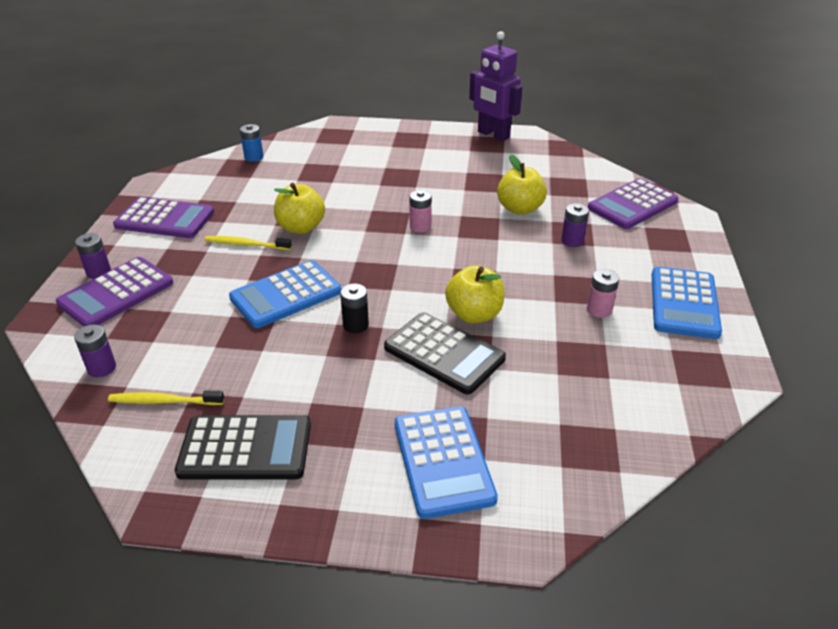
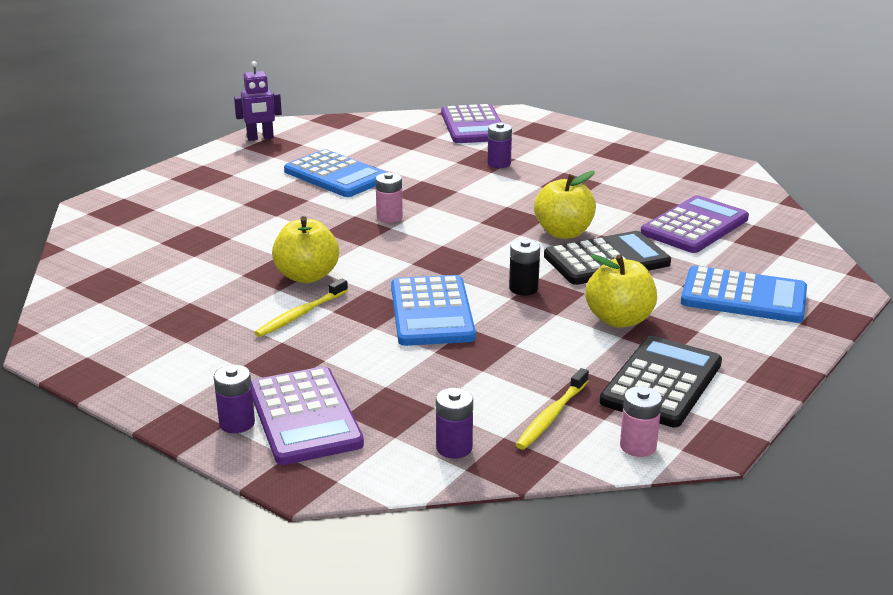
camera: 60 degrees left, 10 degrees down
(165, 219) = (165, 356): purple calculator -> purple calculator (694, 226)
(254, 157) = (93, 269): blue battery -> none
(493, 135) = (260, 138): purple robot -> purple robot, size x0.62
(520, 209) = (418, 167): yellow apple -> yellow apple (619, 319)
(599, 310) = (608, 185): pink battery -> pink battery (638, 446)
(684, 303) = (631, 155): blue calculator -> blue calculator (336, 175)

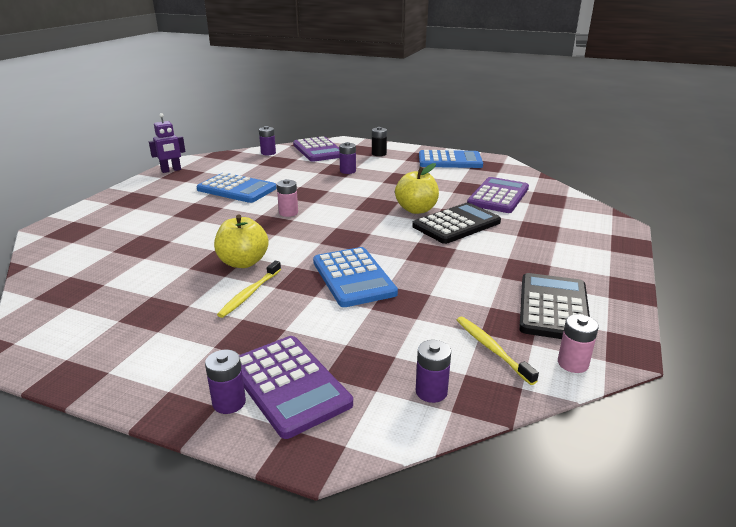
camera: 15 degrees left, 0 degrees up
(400, 123) = (268, 153): none -> purple battery
(523, 288) = (411, 251): black battery -> black battery (379, 154)
(551, 416) = (491, 349): yellow toothbrush -> yellow toothbrush turned 135 degrees clockwise
(619, 319) = (492, 264): yellow apple -> none
(743, 296) = (562, 237): blue calculator -> blue calculator (450, 161)

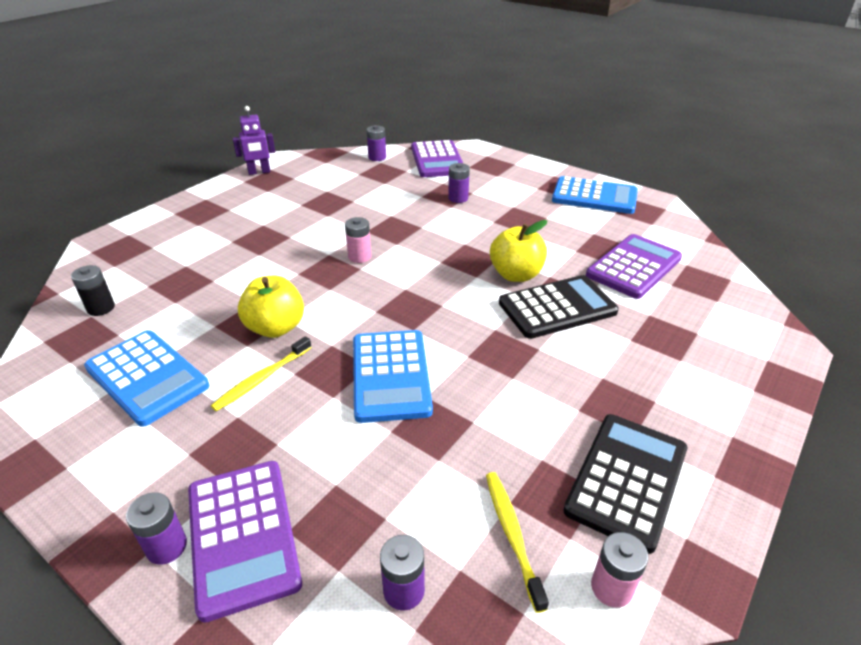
camera: 15 degrees right, 10 degrees up
(236, 189) = (317, 210): blue calculator -> blue calculator (147, 377)
(379, 154) = (508, 174): black battery -> black battery (101, 308)

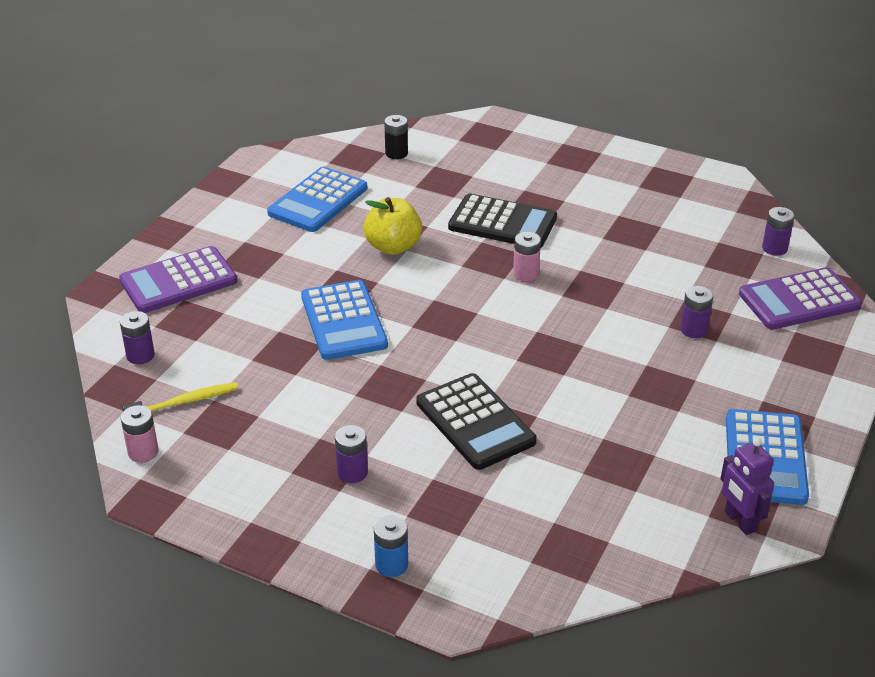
camera: 80 degrees right, 0 degrees up
(166, 547) = (169, 254): purple battery -> purple battery (352, 472)
(259, 172) = (681, 170): purple robot -> purple robot (739, 521)
(261, 379) = (326, 254): yellow toothbrush -> none
(390, 375) = (343, 321): blue calculator -> blue calculator turned 90 degrees counterclockwise
(516, 275) = (530, 389): yellow apple -> none
(627, 480) = (241, 465): black calculator -> black calculator (502, 223)
(634, 267) = (583, 489): purple calculator -> none
(745, 375) = (391, 565): none -> blue battery

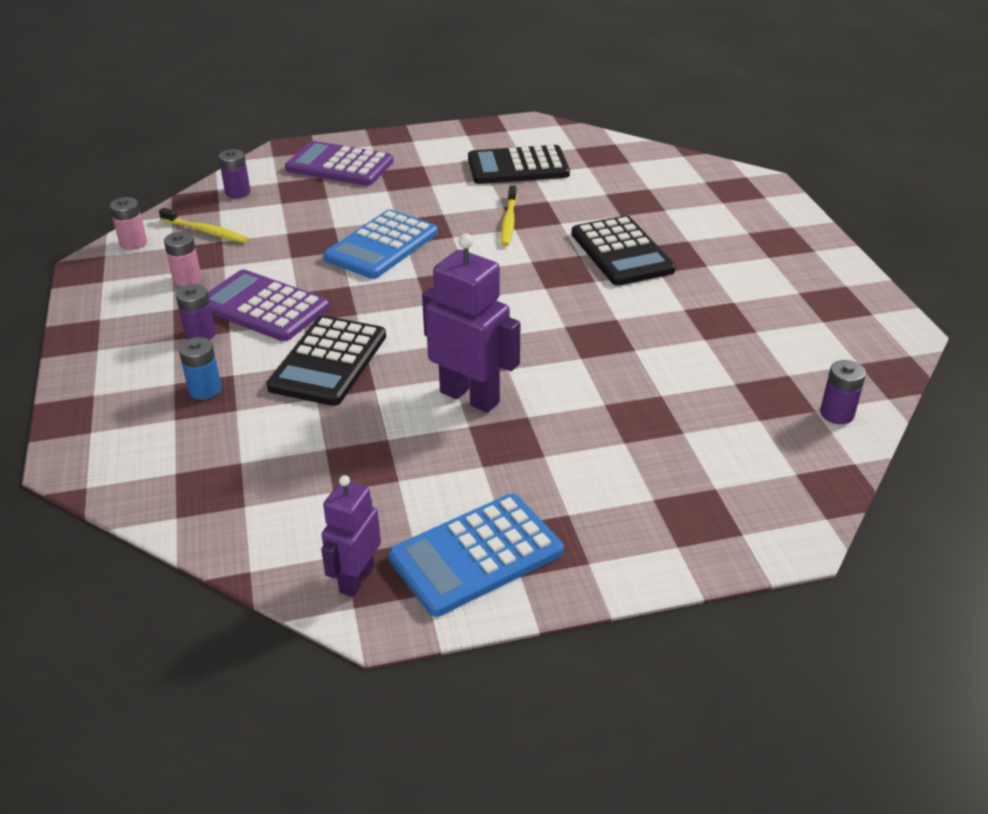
camera: 50 degrees right, 0 degrees up
(318, 201) = (518, 167): blue calculator -> black calculator
(391, 565) = (106, 403): blue battery -> blue battery (205, 390)
(393, 247) = (508, 222): yellow apple -> yellow toothbrush
(396, 153) = (635, 166): black battery -> none
(526, 274) = (567, 295): pink battery -> pink battery (187, 279)
(597, 377) = (470, 397): none -> purple robot
(693, 329) = (621, 421): purple battery -> none
(799, 300) = (772, 468): purple calculator -> purple calculator (263, 307)

